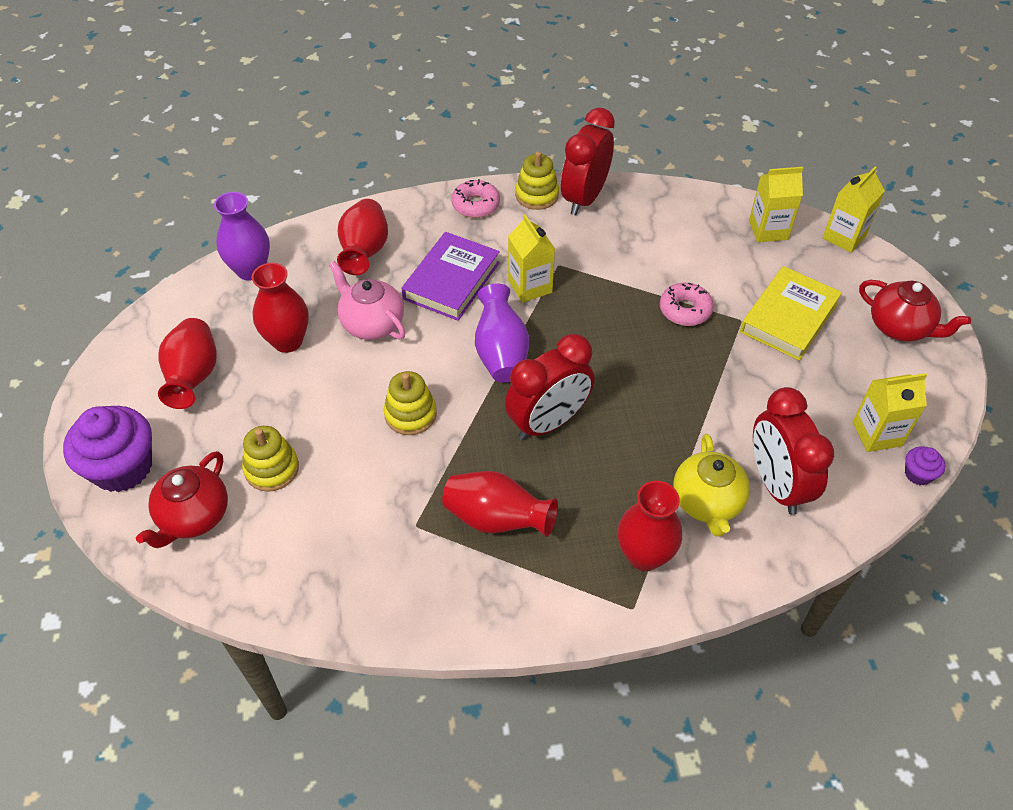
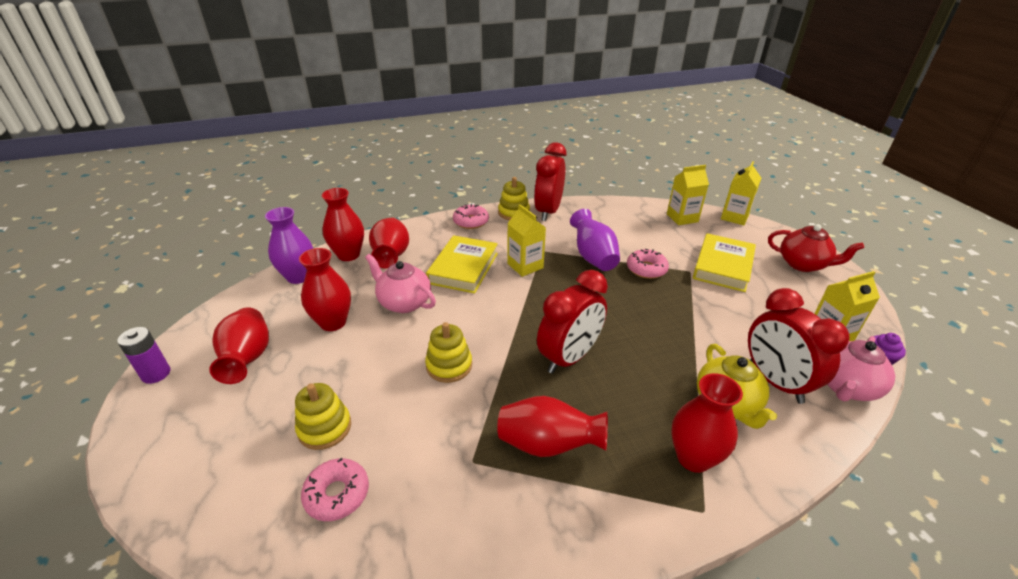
camera: 10 degrees left, 15 degrees down
(100, 382) = (156, 374): none -> purple battery
(122, 467) = (171, 447): purple cupcake -> none
(194, 517) = (245, 485): red teapot -> none
(280, 538) = (337, 494): none -> pink donut
(312, 243) = (348, 255): none -> red vase
(451, 281) = (463, 268): purple book -> yellow book
(501, 353) = (515, 311): purple vase -> purple vase (593, 257)
(856, 502) = (845, 387): none -> pink teapot

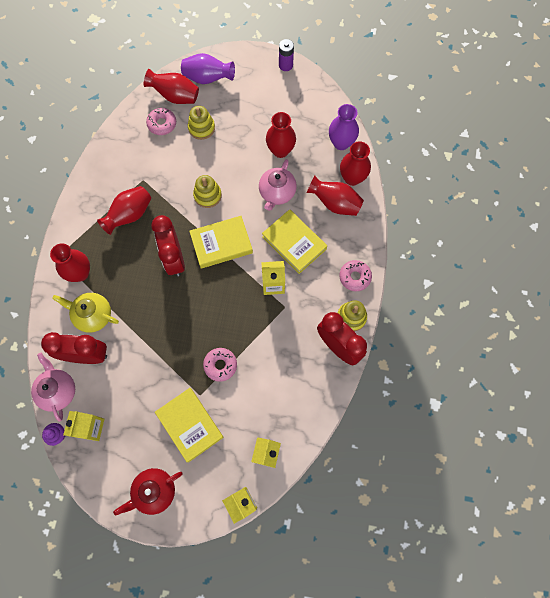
camera: 120 degrees right, 35 degrees up
(247, 359) = (273, 104): red vase -> red vase (175, 96)
(404, 302) = (277, 193): pink teapot -> pink teapot turned 135 degrees clockwise
(511, 322) = (221, 244): none -> yellow book
(593, 257) = (256, 338): purple vase -> purple vase (208, 78)

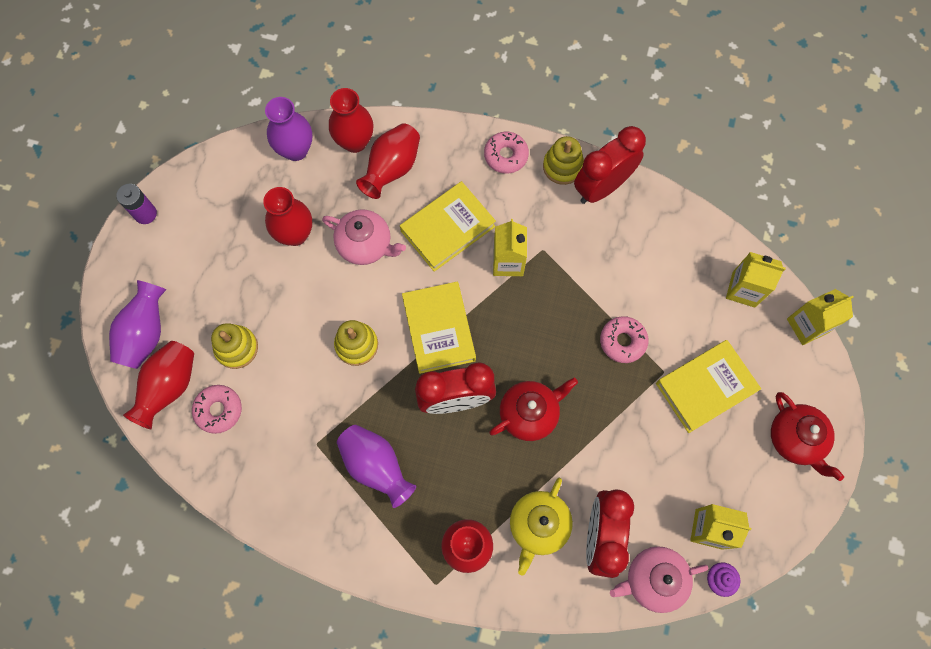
camera: 85 degrees left, 0 degrees up
(130, 215) = (376, 466): red vase -> purple vase
(166, 305) = (529, 413): none -> red teapot

